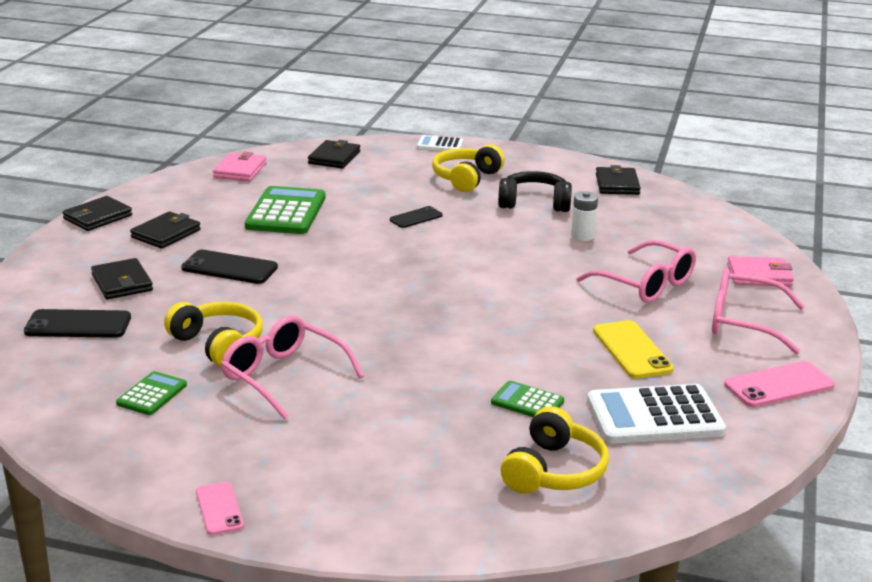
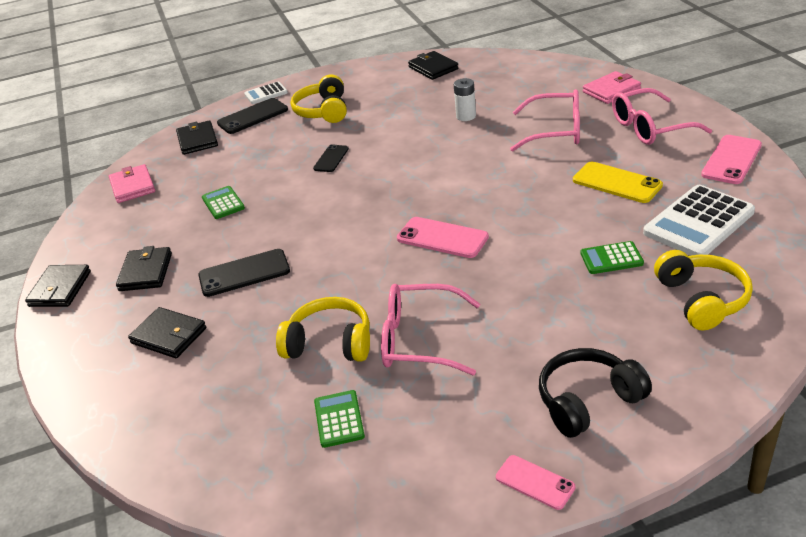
camera: 30 degrees left, 10 degrees up
(78, 325) = (184, 396): black phone -> black phone (253, 116)
(286, 212) = (223, 203): green calculator -> green calculator, size x0.53
(412, 317) = (442, 238): none -> pink phone
(534, 203) = (399, 107): black headphones -> black headphones (588, 401)

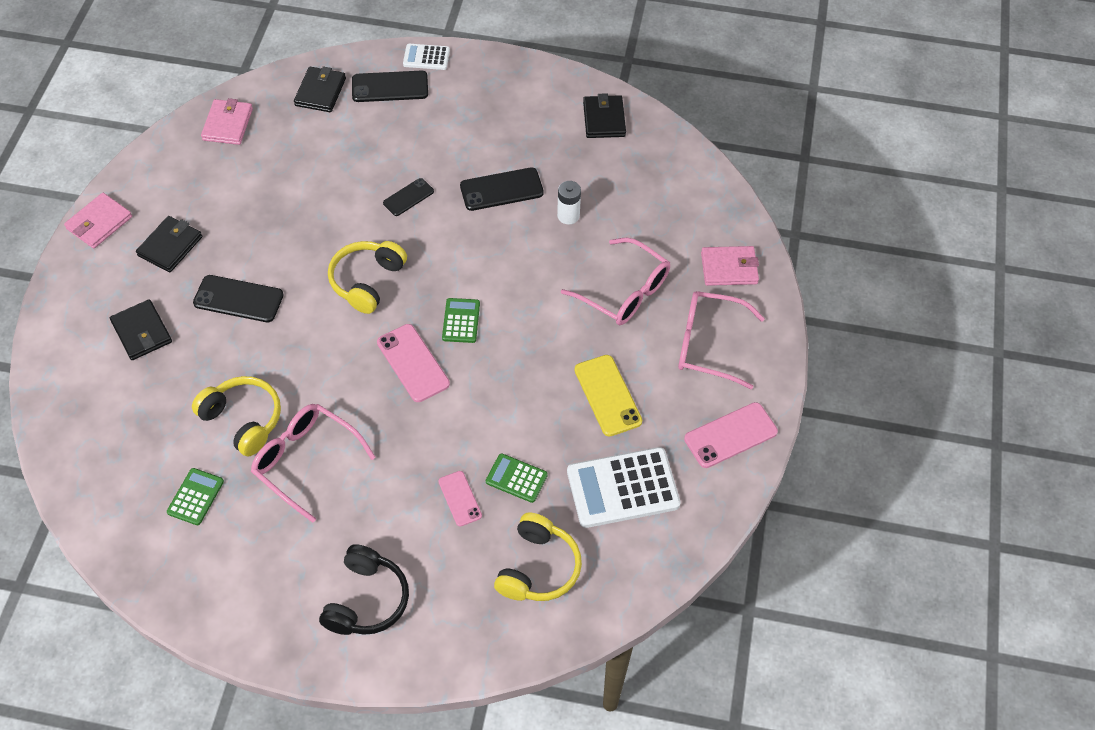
camera: 25 degrees right, 20 degrees up
(60, 289) = (99, 223): black wallet -> pink wallet
(223, 203) = (282, 198): green calculator -> green calculator (461, 321)
(323, 111) = (455, 120): yellow headphones -> yellow headphones (367, 281)
(400, 125) = (501, 189): none -> black phone
(535, 482) = (272, 639): pink phone -> pink phone (460, 498)
(588, 401) = (367, 600): black headphones -> black headphones turned 105 degrees clockwise

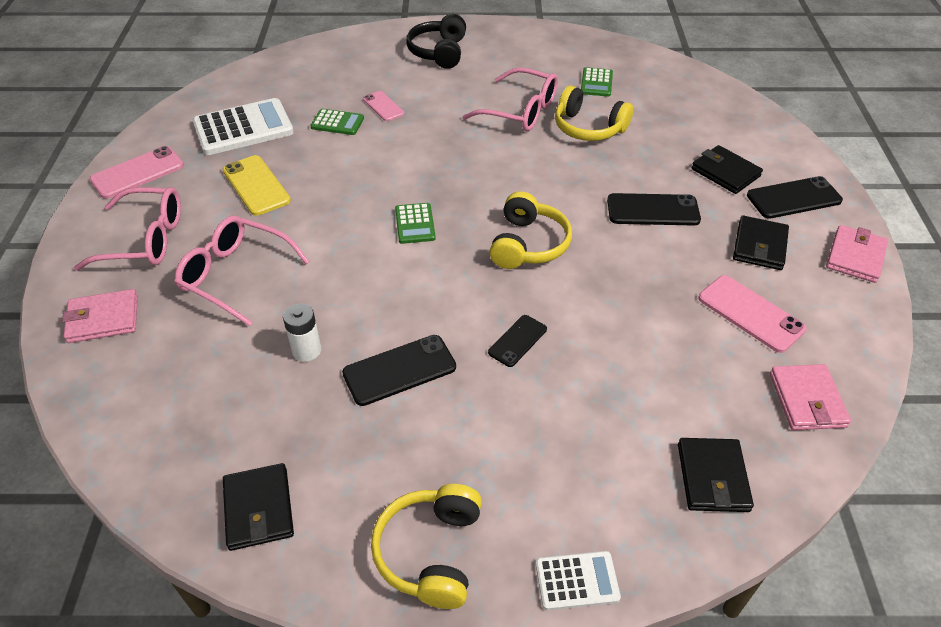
camera: 170 degrees right, 10 degrees down
(390, 87) = (612, 507): black phone -> black phone (793, 198)
(413, 363) = (453, 184): pink phone -> pink phone (750, 313)
(538, 568) = (312, 80): yellow headphones -> yellow headphones (430, 552)

